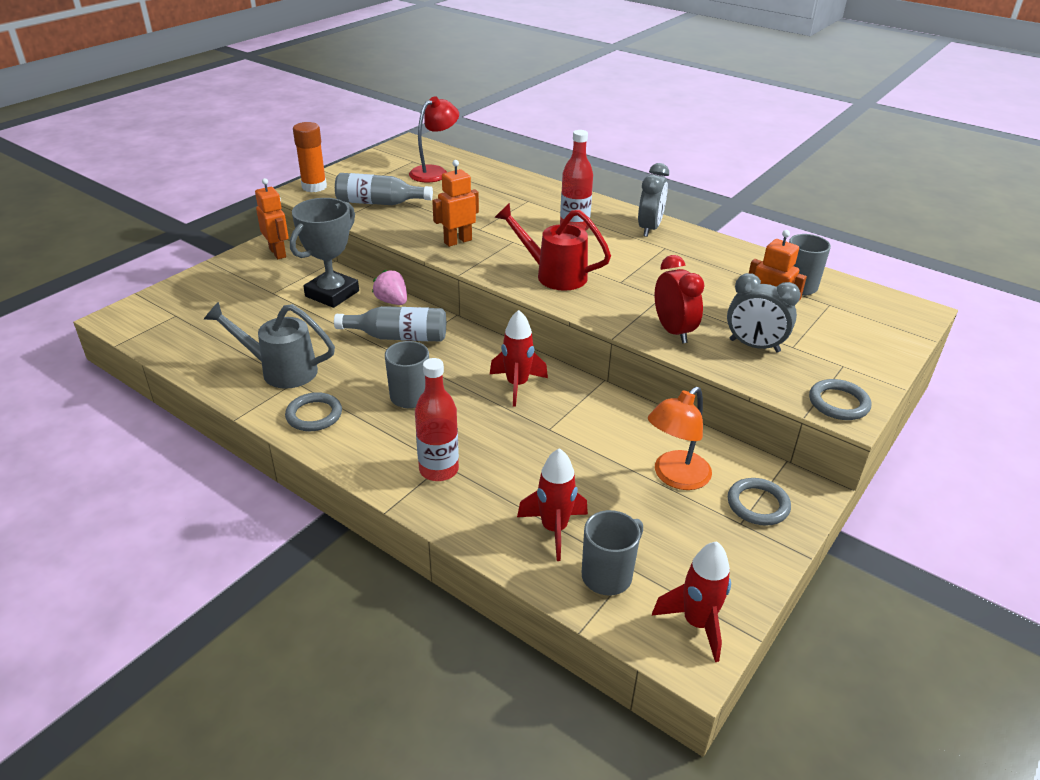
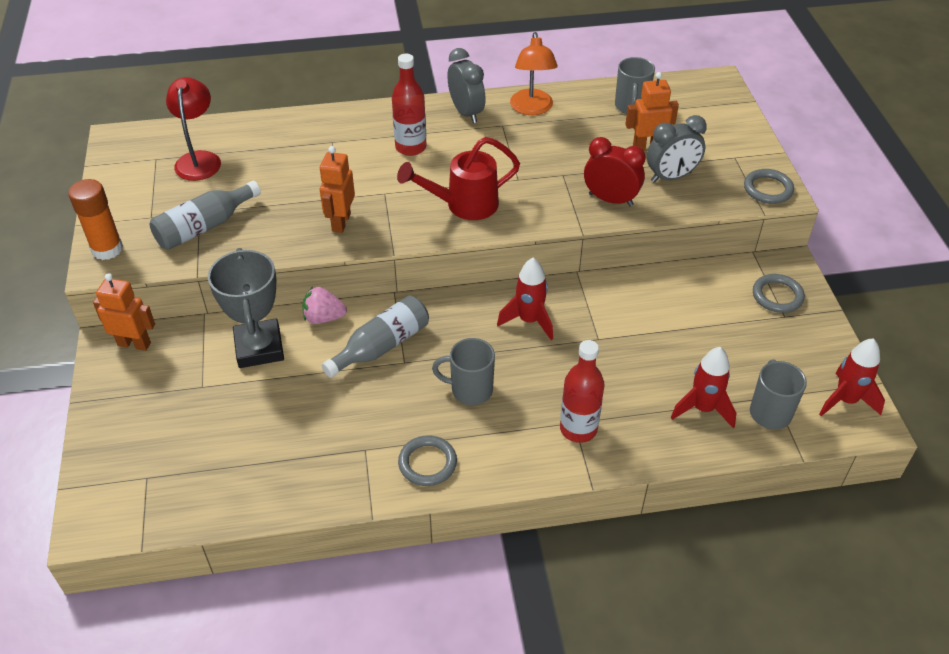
camera: 45 degrees left, 10 degrees up
(281, 370) = (337, 449): grey watering can -> none
(675, 477) = (714, 313): orange lamp -> orange lamp (532, 109)

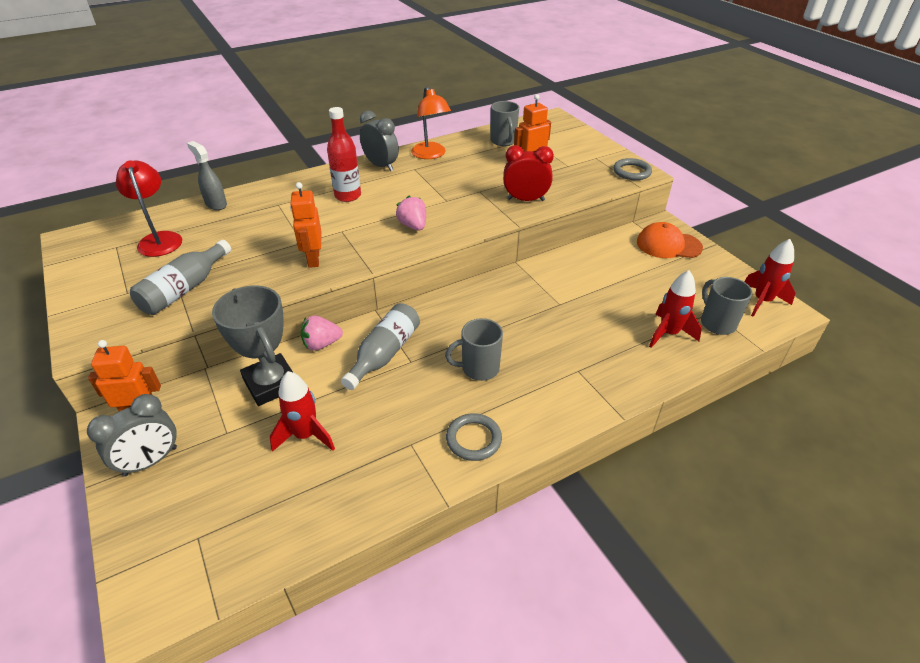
camera: 20 degrees left, 5 degrees down
(107, 249) = (89, 328): orange glue stick -> none
(268, 127) = (216, 204): none -> grey spray bottle
(464, 205) = (413, 226): red watering can -> pink strawberry
(529, 321) = (498, 304): red rocket -> red rocket (305, 435)
(578, 429) = (584, 375): red bottle -> none
(671, 177) = (560, 177): grey clock -> grey clock (150, 461)
(777, 296) = (668, 245): grey ring -> orange cap

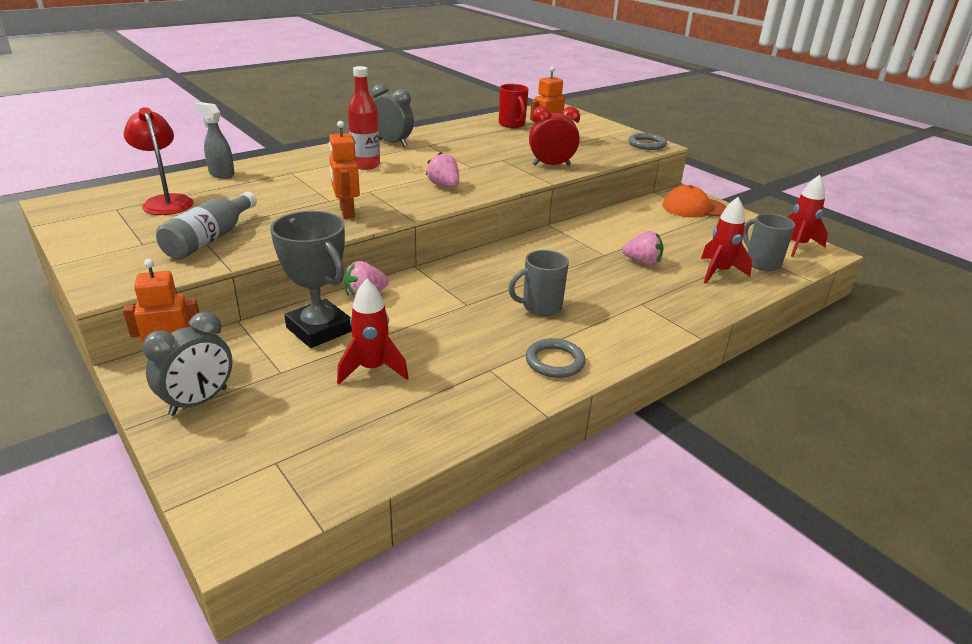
camera: 10 degrees left, 10 degrees down
(385, 354) = (437, 299): grey bottle -> none
(431, 155) = (442, 134): orange lamp -> none
(503, 141) = (512, 124): grey mug -> red mug
(594, 316) = (642, 262): none -> pink strawberry

